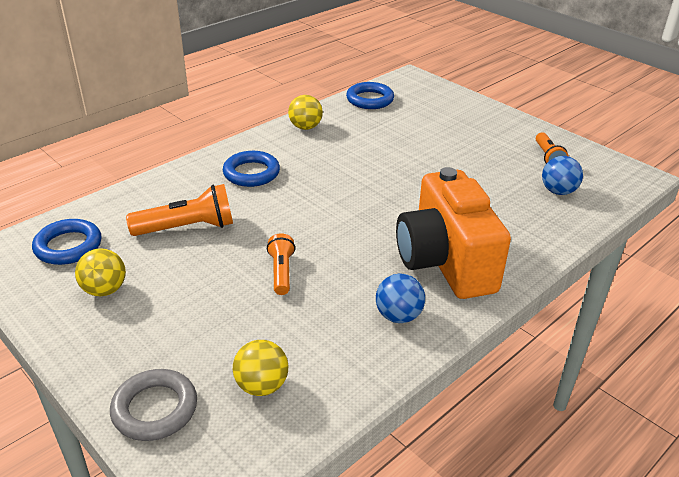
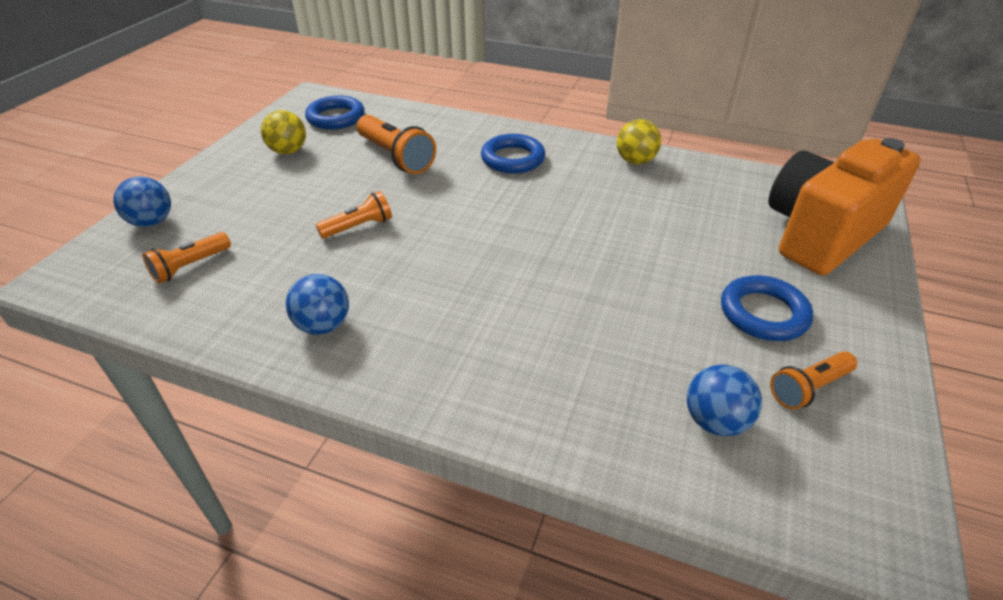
camera: 65 degrees right, 5 degrees up
(155, 409) = (152, 222): grey ring -> blue ball
(262, 386) = (190, 266): yellow ball -> orange flashlight
(370, 99) = (755, 183): blue ring -> blue ring (763, 313)
(445, 262) = (444, 338): orange camera -> orange camera (821, 234)

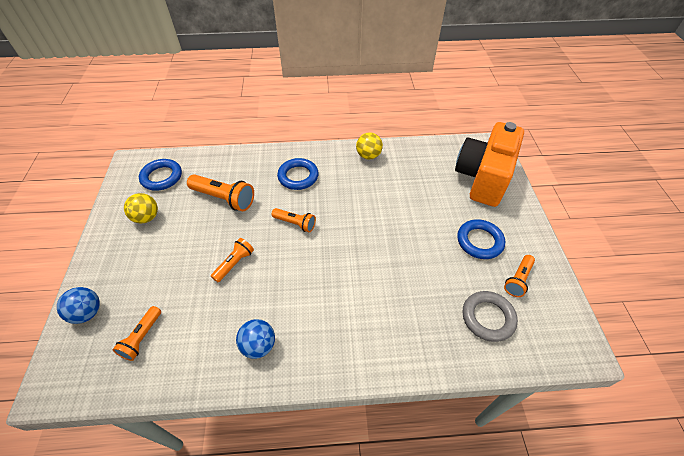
camera: 25 degrees left, 10 degrees up
(472, 208) = (295, 223): none -> orange flashlight
(715, 421) = (488, 318): blue ball -> grey ring

